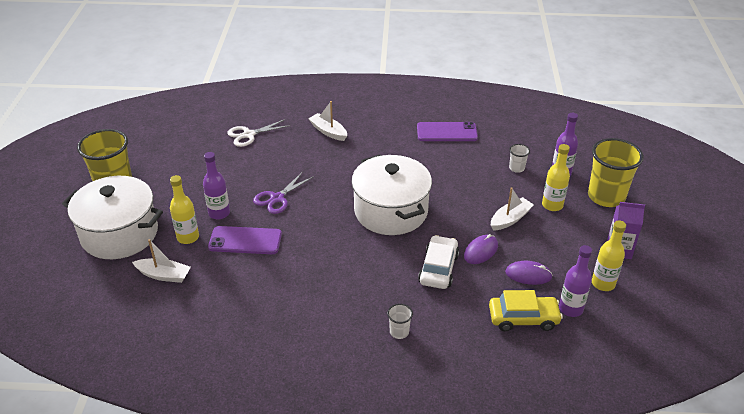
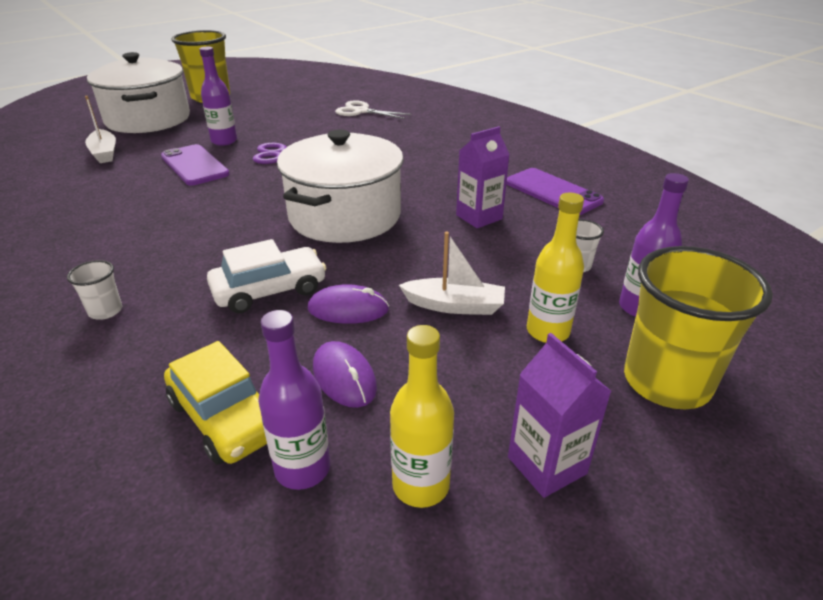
camera: 50 degrees right, 5 degrees down
(188, 237) = (172, 142): yellow bottle -> none
(328, 131) = (429, 137): white boat -> none
(444, 169) = (479, 217): none -> purple carton

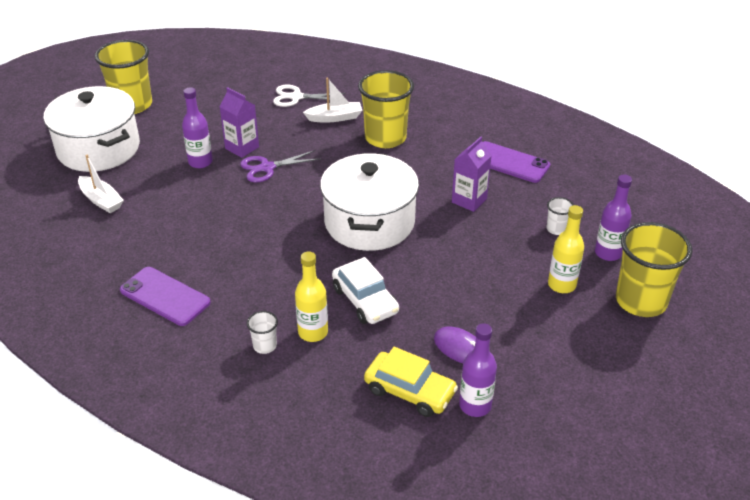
camera: 20 degrees left, 5 degrees up
(194, 165) = (200, 197): purple phone -> purple phone (165, 296)
(269, 290) = (365, 300): white car -> white car turned 105 degrees clockwise
(348, 309) = (429, 301): purple mouse -> none
(421, 485) = (541, 395): yellow bottle -> yellow bottle (313, 332)
(424, 151) = (385, 138): none -> yellow cup
(455, 305) = (495, 281): white boat -> white boat (335, 117)
(546, 465) = (599, 367): purple carton -> purple carton (242, 148)

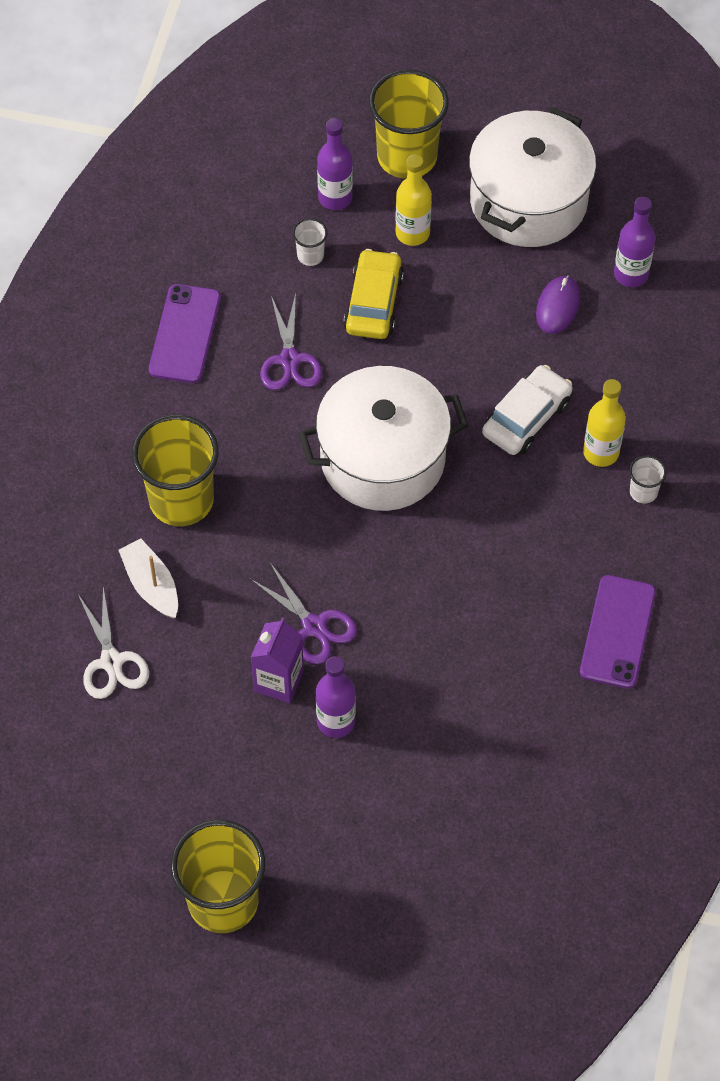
camera: 110 degrees left, 20 degrees up
(98, 149) = (360, 884): white pot -> white pot (528, 201)
(101, 200) = (476, 809): white boat -> none
(410, 391) = (640, 335): yellow car -> yellow car (373, 303)
(469, 200) = (290, 360): purple carton -> purple scissors

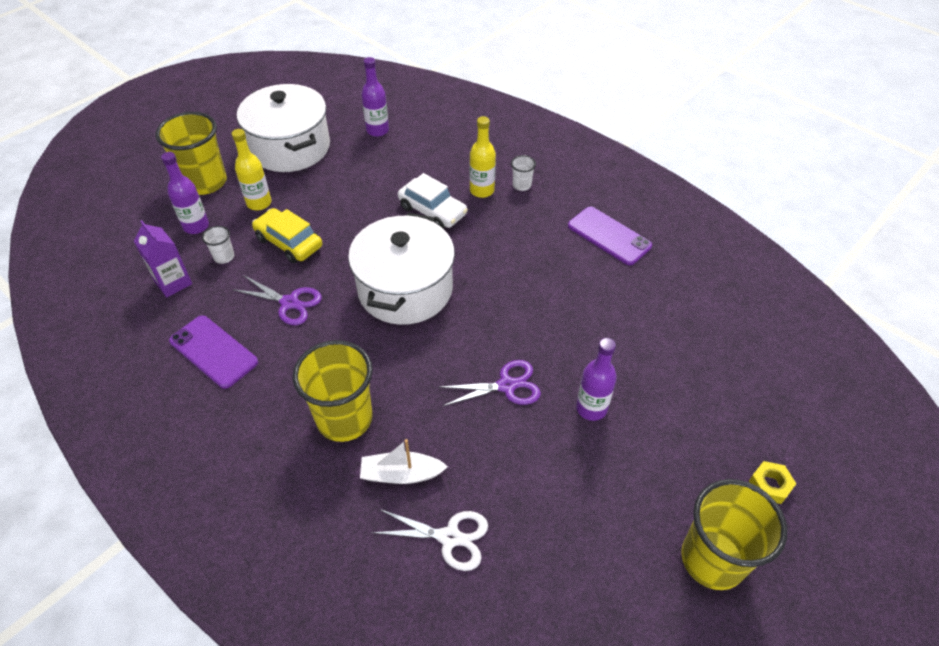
camera: 60 degrees left, 10 degrees down
(279, 681) = (537, 428): purple carton -> purple carton (173, 282)
(343, 930) = (770, 485): none -> yellow nut
(526, 418) = (432, 211): white car -> white car turned 150 degrees clockwise
(557, 306) = (370, 166): purple mouse -> none

